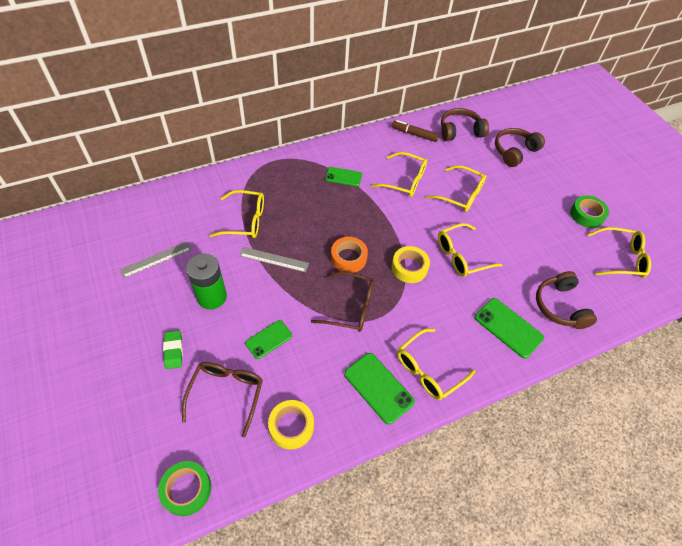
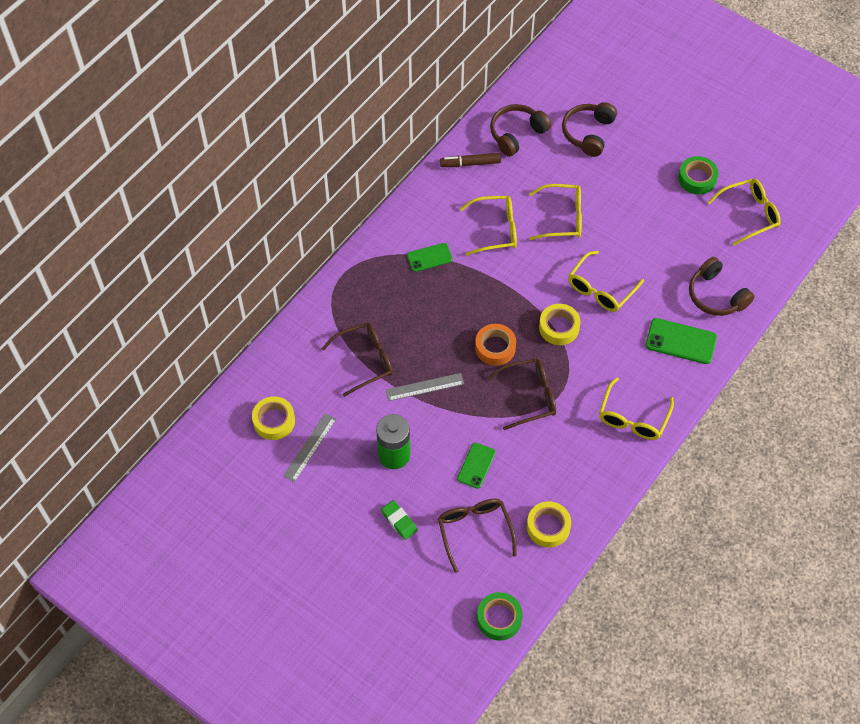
camera: 25 degrees left, 5 degrees up
(148, 229) = (274, 421): none -> yellow tape
(244, 220) = (364, 361): yellow glasses -> brown glasses
(378, 387) = (600, 456): green phone -> none

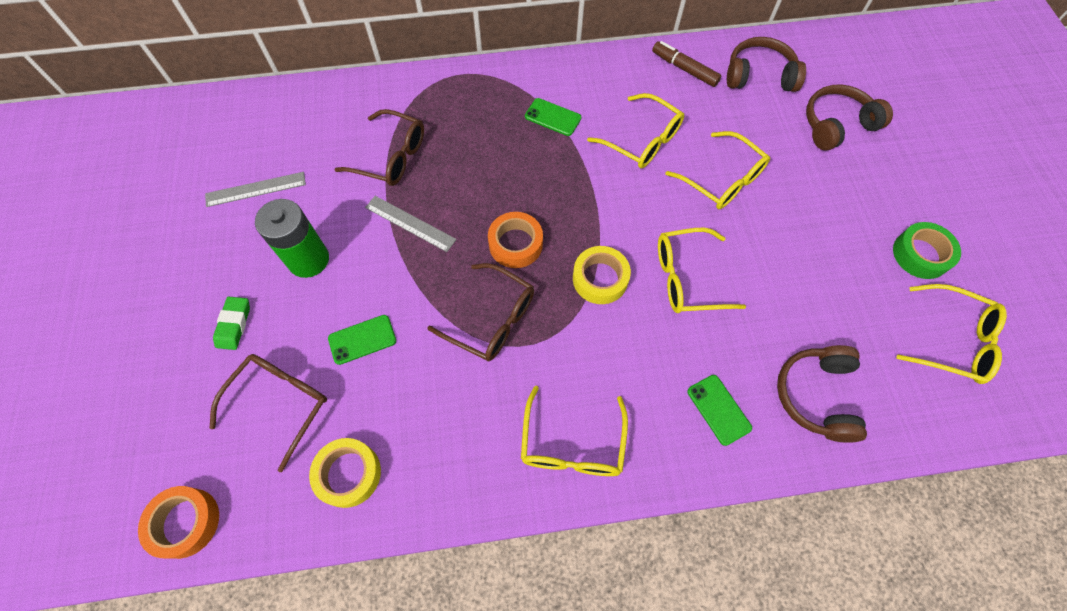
camera: 45 degrees right, 5 degrees up
(274, 421) = (260, 143): yellow tape -> none
(499, 618) = (185, 522): green tape -> orange tape
(633, 417) = (572, 443): yellow glasses -> yellow glasses turned 60 degrees counterclockwise
(681, 341) = (718, 409): green phone -> green phone, size x0.66

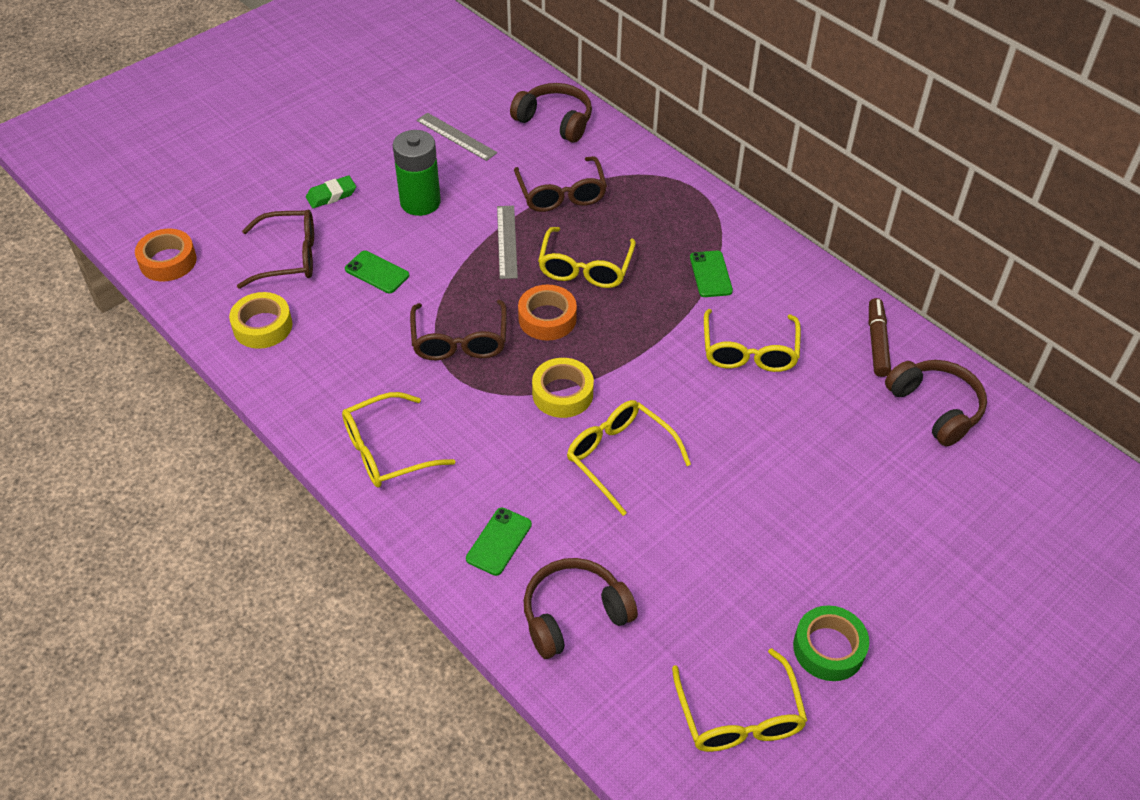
camera: 55 degrees right, 15 degrees down
(721, 179) = (762, 434): yellow glasses -> yellow glasses (585, 267)
(836, 125) = (937, 504): brown headphones -> brown headphones (555, 121)

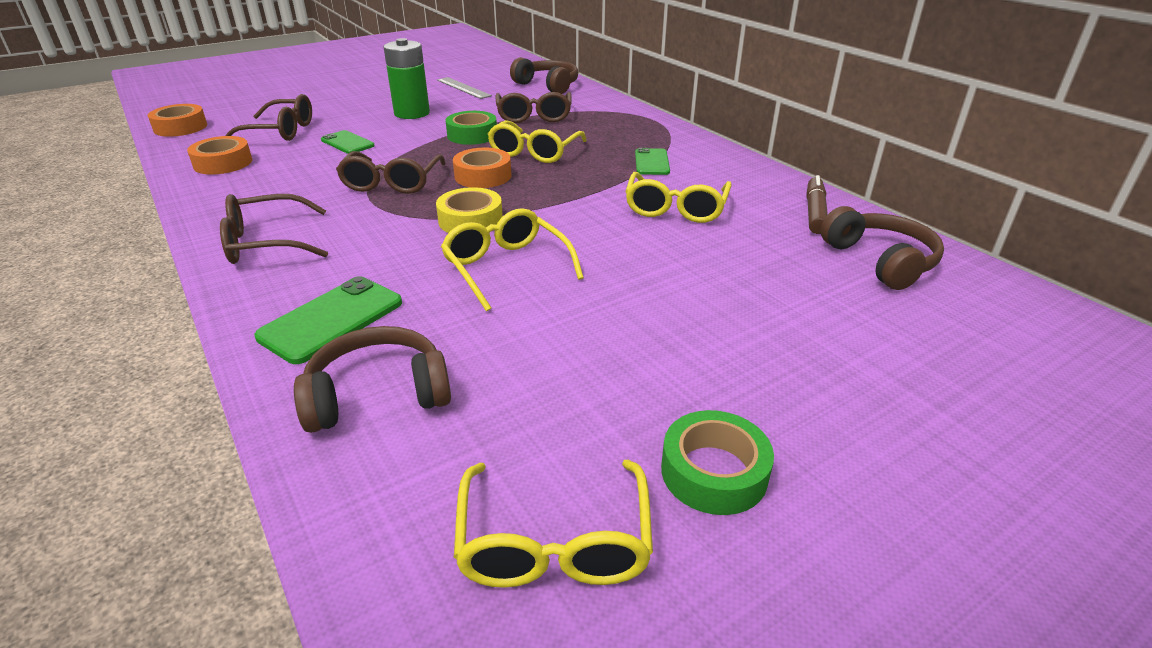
camera: 10 degrees right, 15 degrees down
(262, 326) = (223, 163): yellow tape -> orange tape
(331, 195) = (342, 106): green eraser -> none
(387, 450) = (267, 243): yellow glasses -> brown glasses
(499, 541) = (331, 319): green phone -> green phone, size x1.52
(507, 241) = (472, 135): grey ruler -> green tape

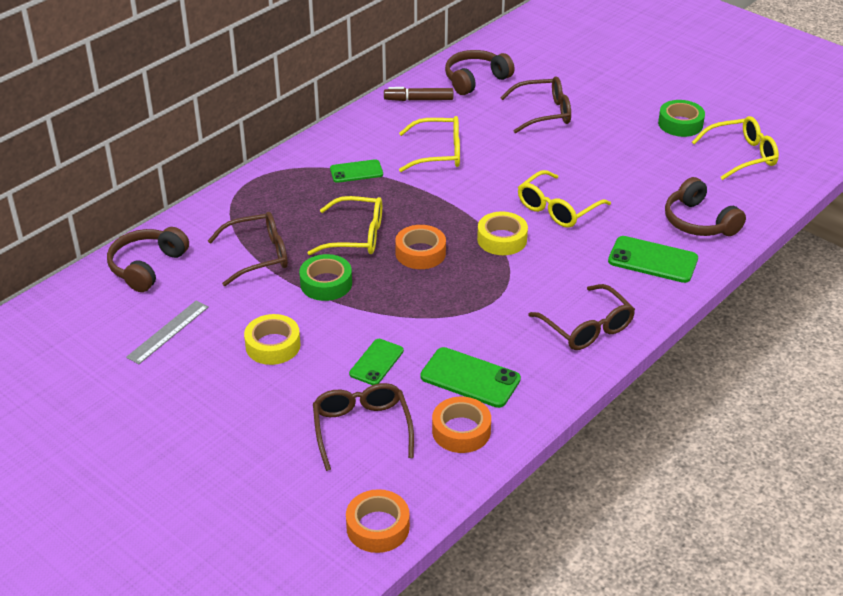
camera: 105 degrees left, 5 degrees up
(278, 174) = (470, 378): none -> green phone
(392, 182) = (455, 300): brown glasses -> brown glasses (543, 113)
(412, 113) = (273, 345): green battery -> yellow tape

